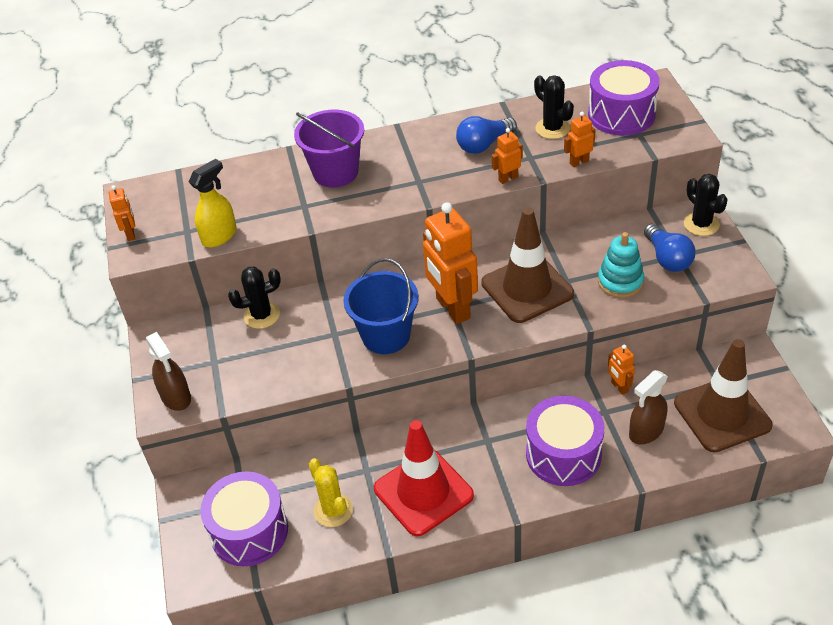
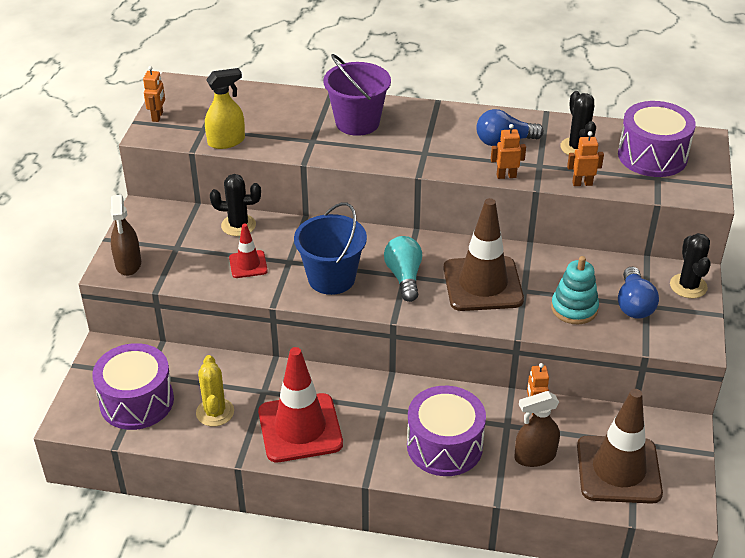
camera: 20 degrees right, 5 degrees down
(297, 352) = (248, 264): none -> red traffic cone
(452, 308) = (404, 277): orange robot -> turquoise light bulb

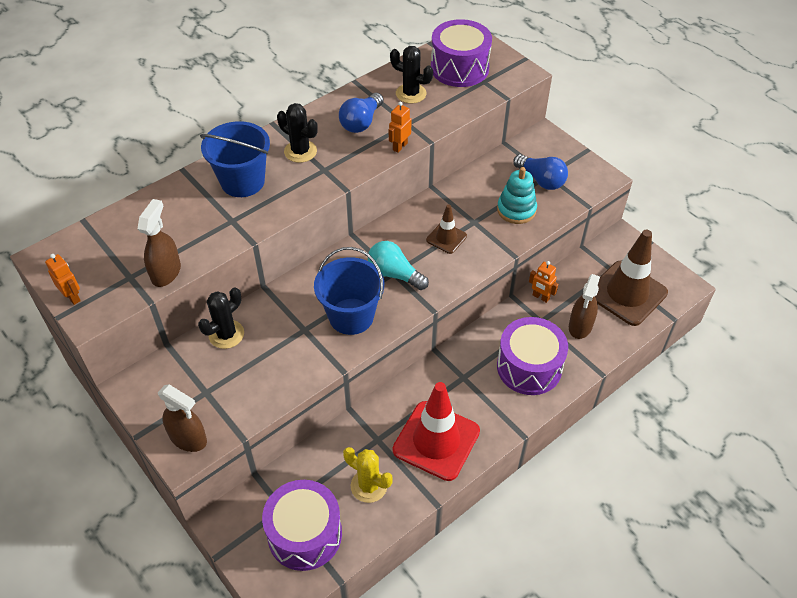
camera: 50 degrees left, 10 degrees up
(226, 141) = (166, 272): yellow spray bottle -> brown spray bottle
(248, 264) = (279, 357): red traffic cone -> none
(357, 122) = (242, 181): purple bucket -> blue bucket
(482, 284) = (446, 238): brown traffic cone -> brown traffic cone, size x0.50
(582, 183) = (450, 117): orange robot -> none
(688, 286) = (550, 145): black cactus -> black cactus (300, 151)

